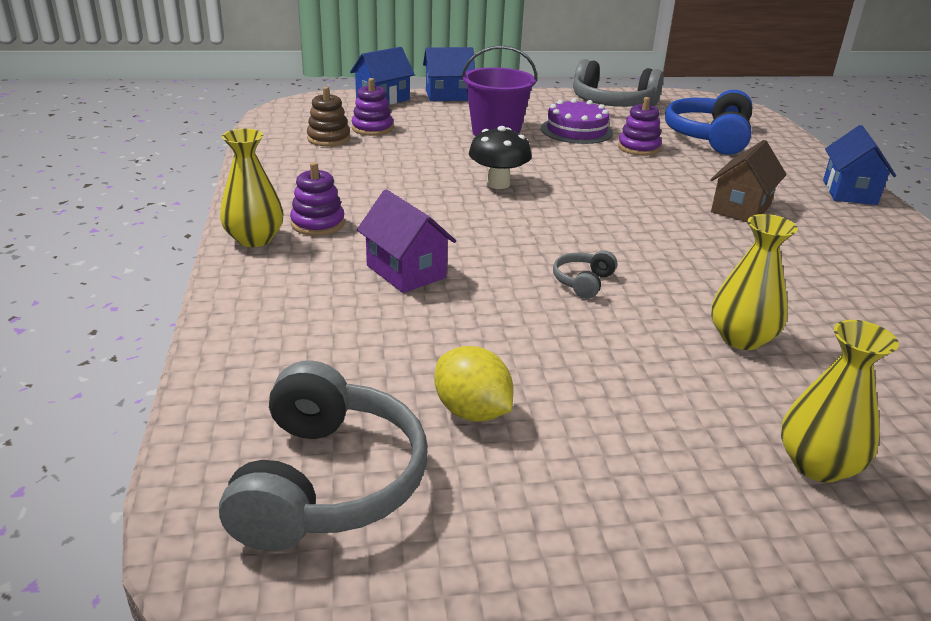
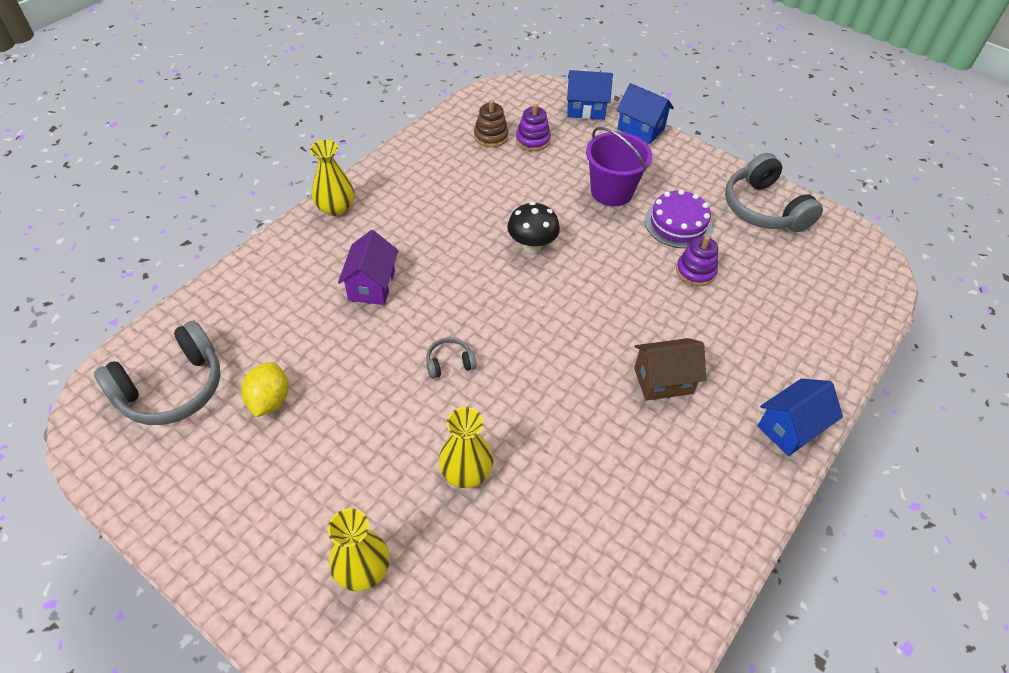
camera: 45 degrees right, 20 degrees up
(318, 224) = (381, 215): purple stacking toy -> none
(709, 137) = (780, 296): blue headphones -> none

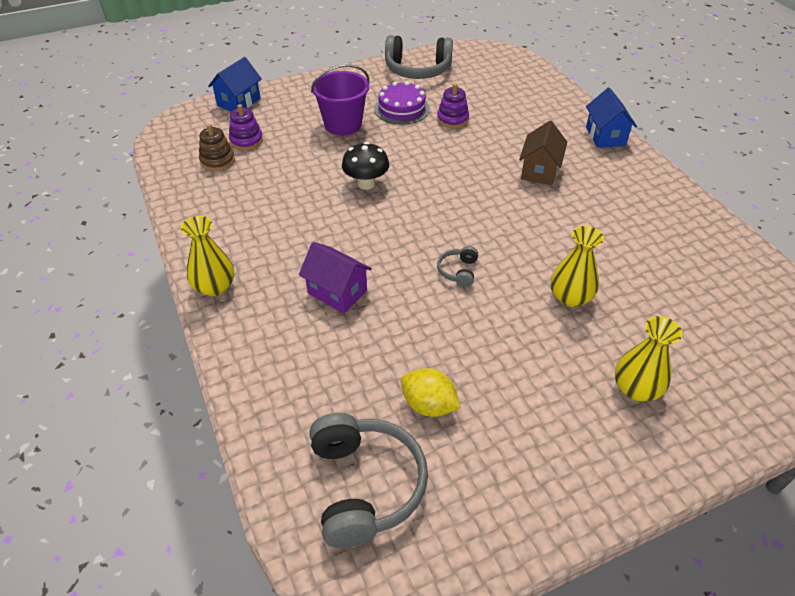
camera: 60 degrees left, 5 degrees down
(640, 129) = (289, 86): blue house -> none

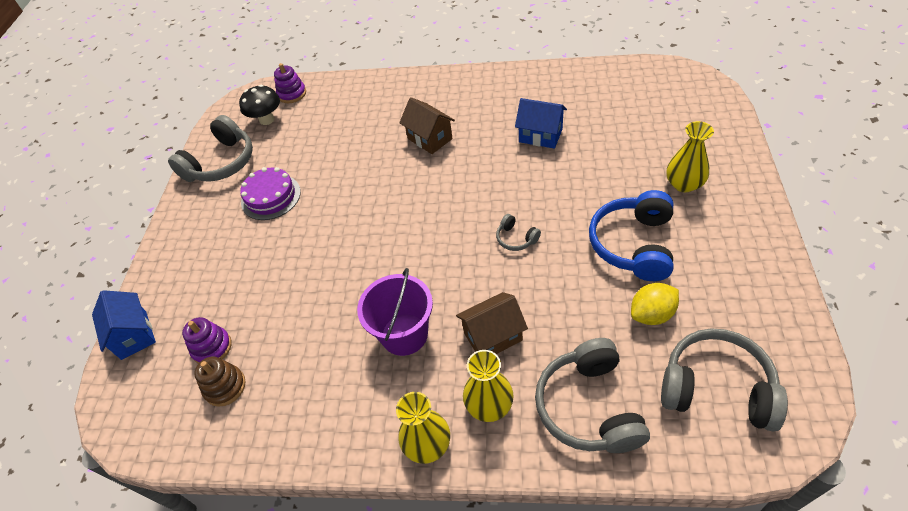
camera: 55 degrees left, 5 degrees up
(295, 383) = (589, 407): none -> grey headphones
(337, 292) = (493, 336): purple house -> brown house
(343, 124) = (256, 252): purple bucket -> purple bucket (404, 334)
(366, 184) = (361, 264): black mushroom -> black mushroom (267, 120)
(452, 119) = (318, 166): purple stacking toy -> purple stacking toy (292, 94)
(511, 365) = (633, 244): none -> blue headphones
(570, 297) = (581, 181): yellow vase -> yellow vase (489, 405)
(605, 136) = (417, 83): blue house -> blue house (540, 135)

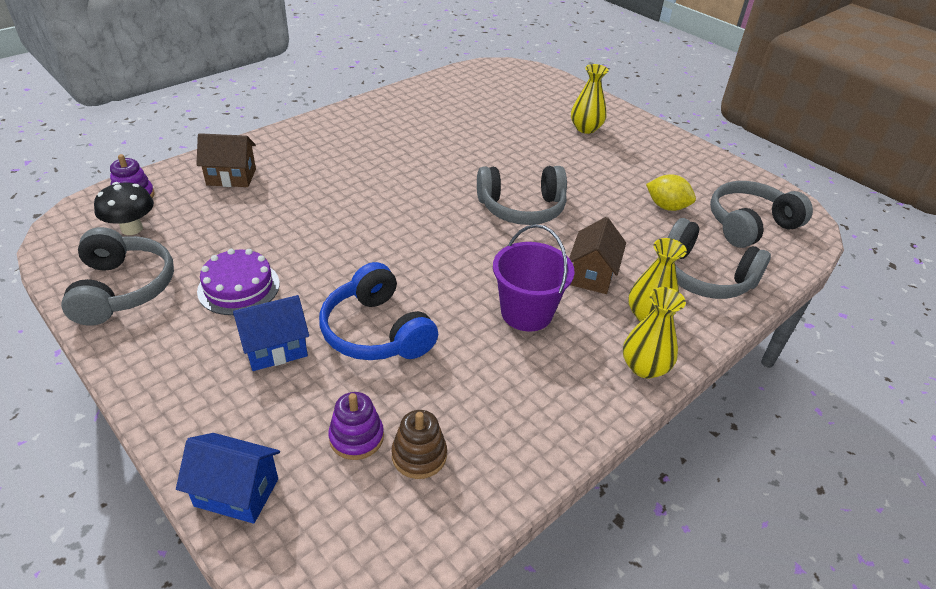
camera: 55 degrees left, 10 degrees down
(430, 138) = (351, 174): brown house -> brown house (231, 177)
(516, 238) = (521, 208): grey headphones -> grey headphones, size x2.17
(540, 135) = (447, 137): blue house -> blue house (275, 348)
(633, 244) = (603, 175): blue headphones -> blue headphones (376, 331)
(652, 314) = (666, 207): yellow lemon -> yellow lemon turned 75 degrees counterclockwise

